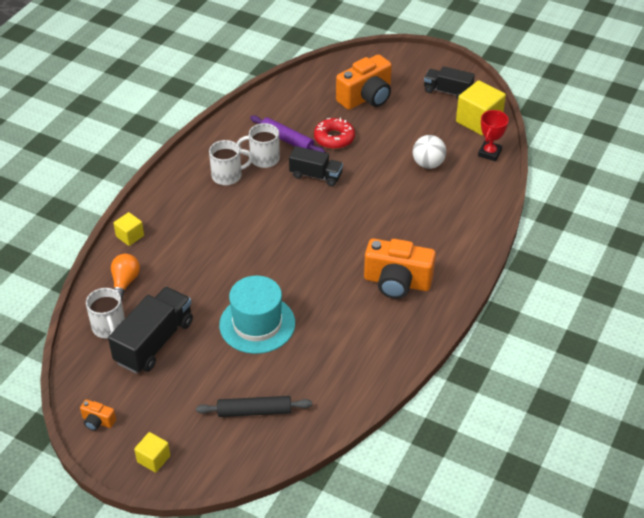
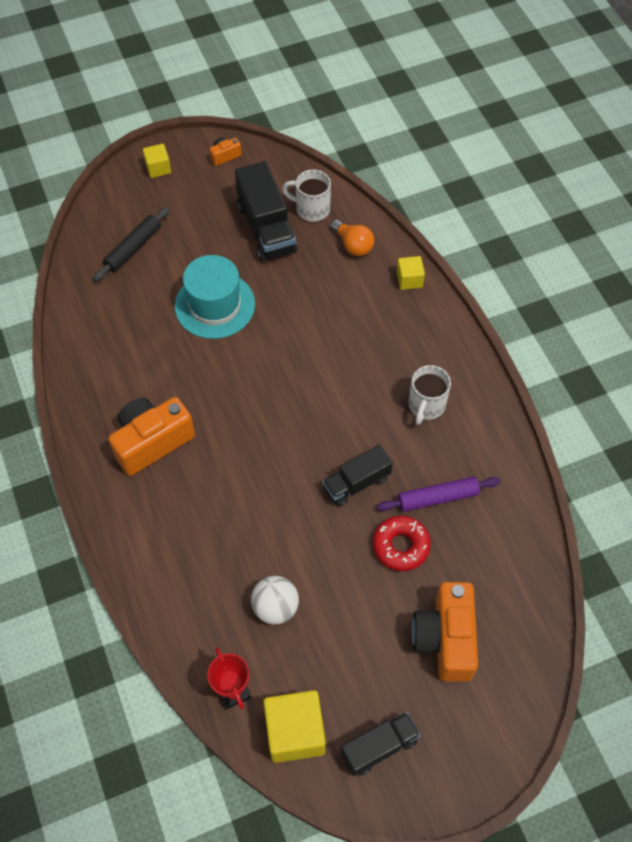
camera: 130 degrees right, 15 degrees up
(263, 159) = (425, 454): white mug -> none

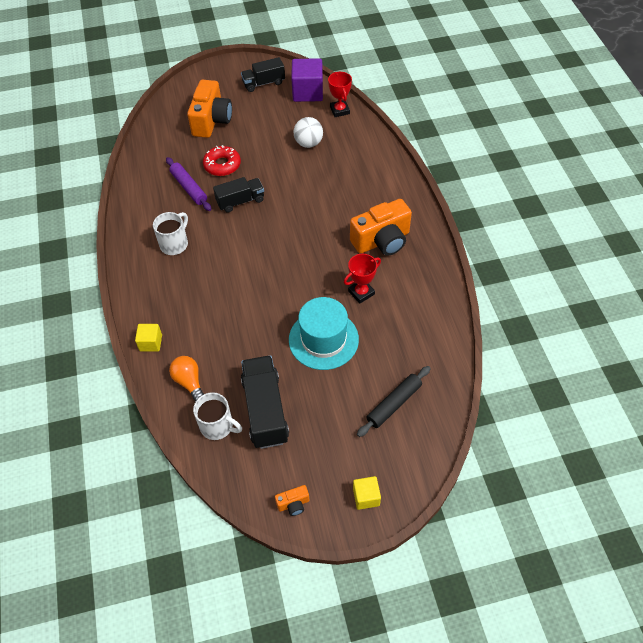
camera: 170 degrees left, 5 degrees down
(175, 366) = (361, 293): none -> red trophy
(295, 732) = (307, 92): yellow cube -> purple cube
(437, 497) = (189, 188): purple rolling pin -> purple rolling pin turned 60 degrees clockwise

